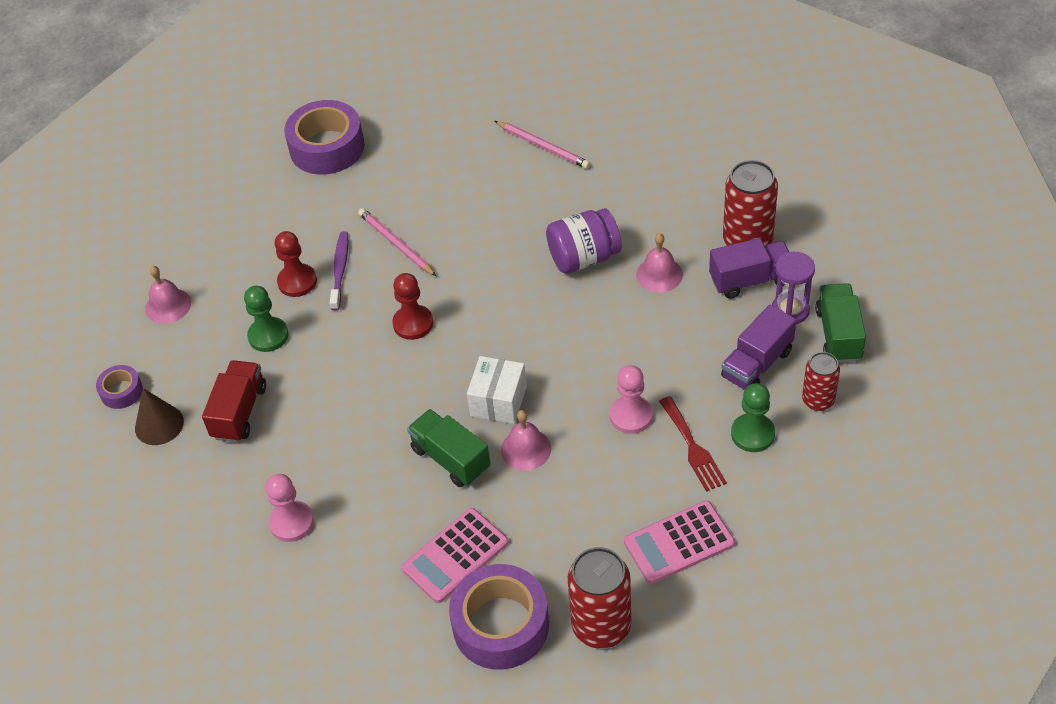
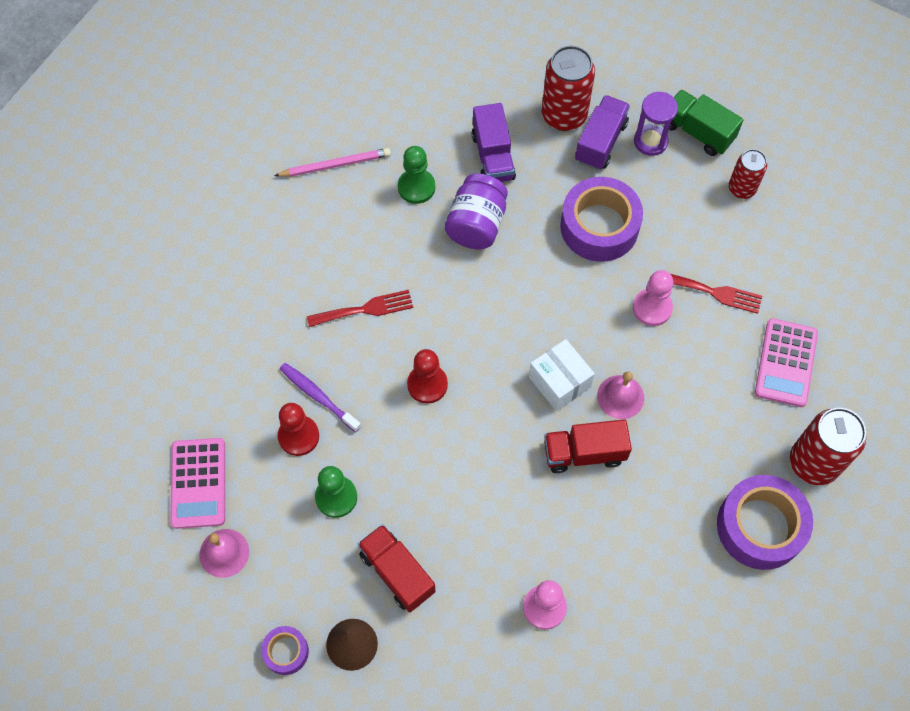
camera: 55 degrees left, 15 degrees up
(327, 147) = (169, 311): purple tape -> purple tape (599, 226)
(396, 244) = (331, 337): pink pencil -> none
(439, 246) = (365, 309): none -> red fork
(451, 459) = (584, 453): green truck -> red truck
(455, 556) = (675, 513): pink calculator -> pink calculator (198, 483)
(659, 274) = (540, 191): pink bell -> none
(753, 434) = (735, 248): green pawn -> green pawn (416, 187)
(757, 364) = (678, 198): purple truck -> purple truck (493, 156)

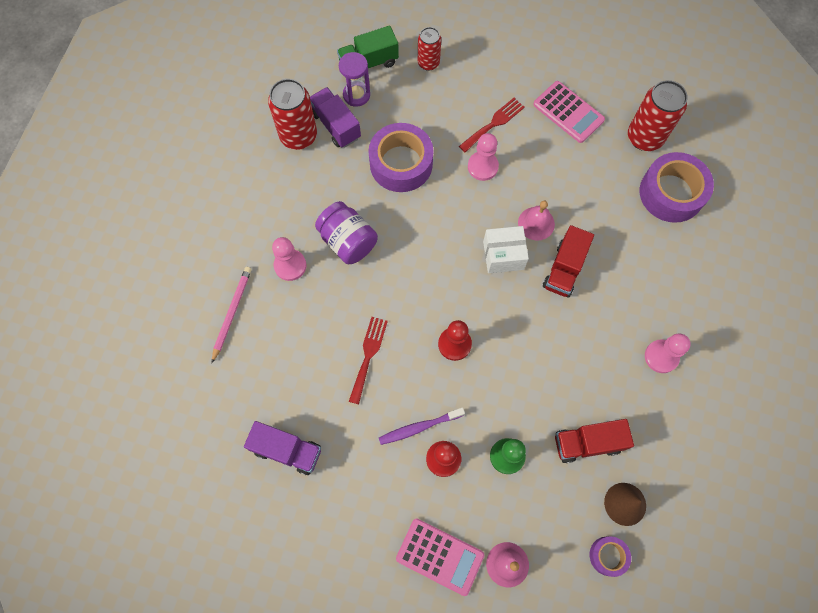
camera: 60 degrees left, 5 degrees up
(416, 187) = (290, 265): green pawn -> pink pawn
(493, 156) = (300, 200): purple truck -> purple truck (287, 450)

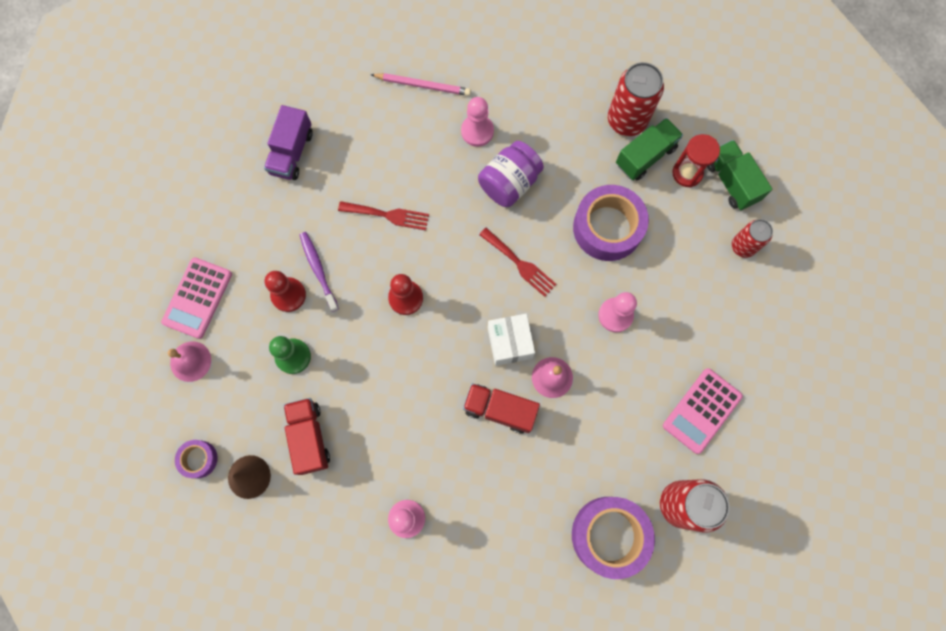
camera: 85 degrees right, 5 degrees up
(336, 125) = (645, 156): purple truck -> green truck
(356, 95) = (687, 173): purple hourglass -> red hourglass
(494, 123) = (673, 324): red fork -> red fork (520, 264)

